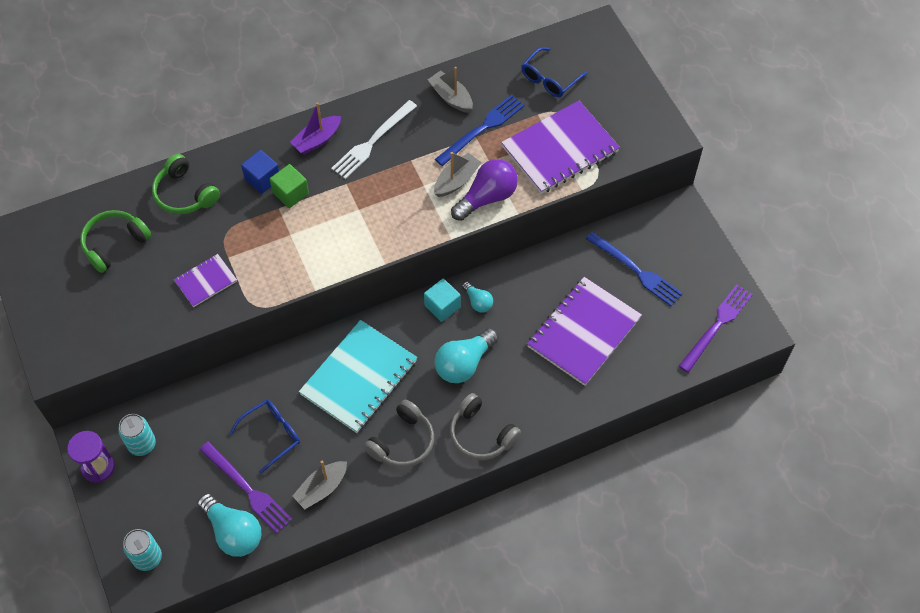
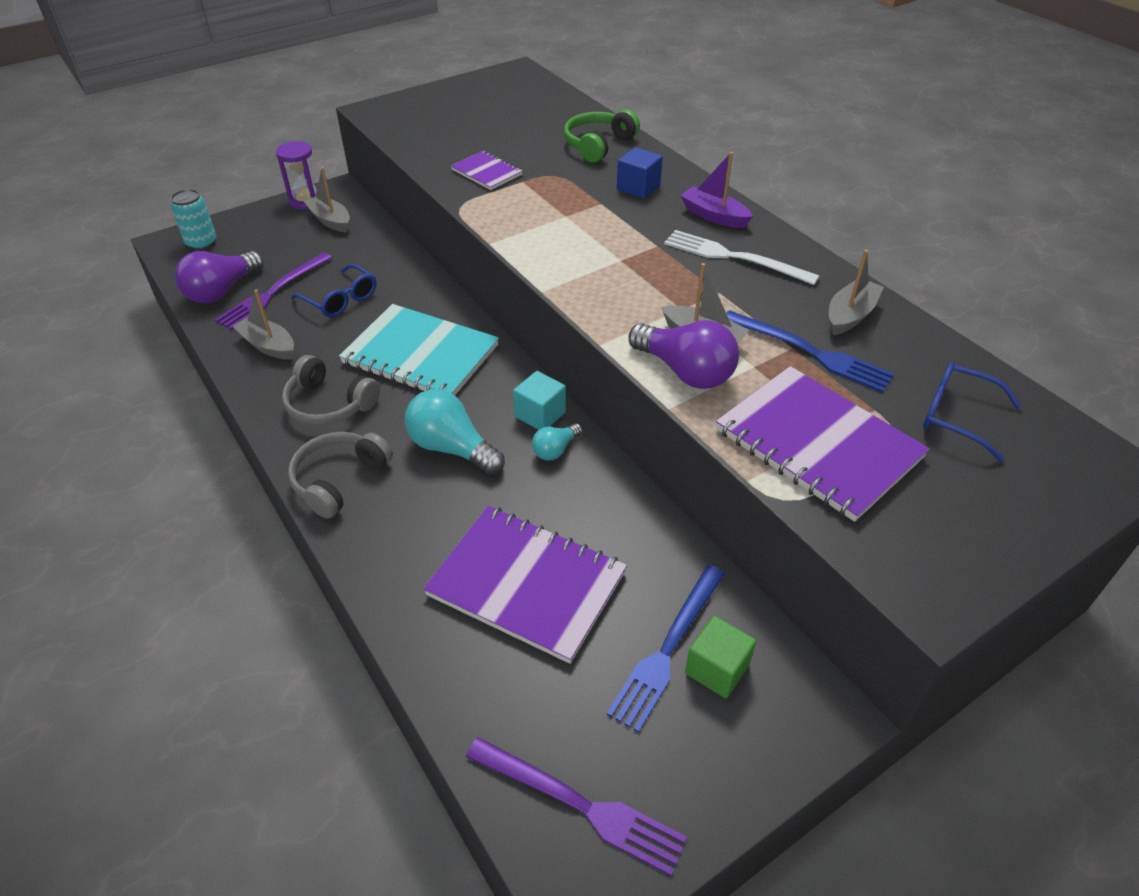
camera: 80 degrees right, 15 degrees down
(114, 244) = (522, 118): green headphones -> none
(142, 444) = (330, 220): turquoise can -> grey boat
(233, 532) = (222, 291): turquoise light bulb -> purple light bulb
(290, 193) = (625, 208): green cube -> green cube (717, 669)

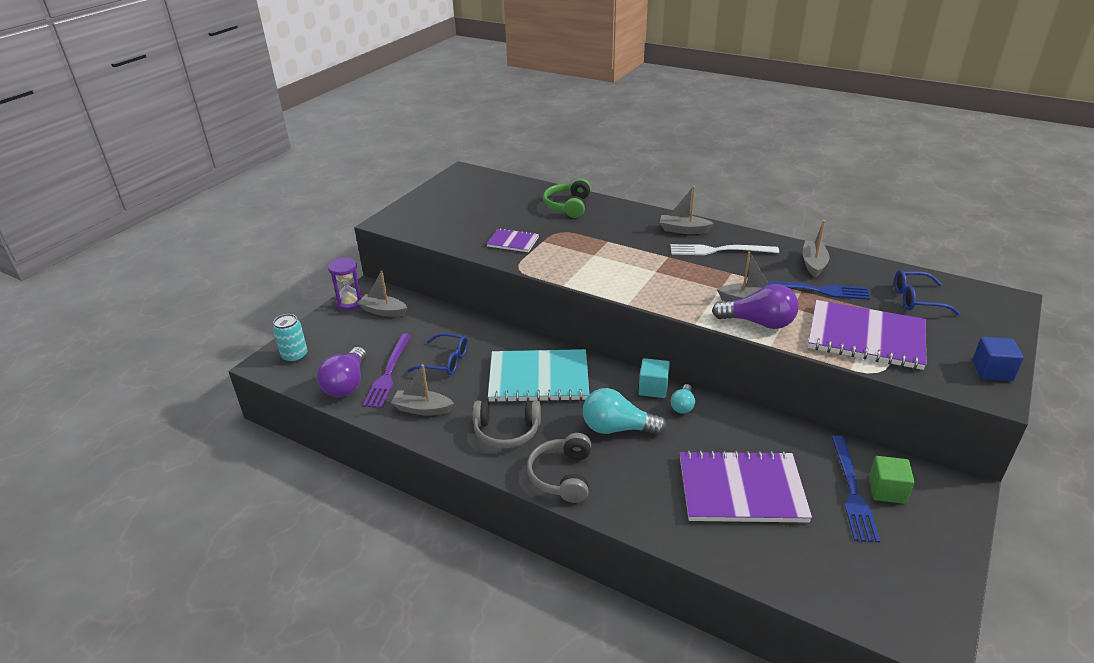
camera: 25 degrees left, 10 degrees down
(580, 805) = (886, 595): purple fork -> none
(638, 187) = (621, 225): blue cube -> blue cube (992, 371)
(714, 216) = (683, 230): purple boat -> grey boat

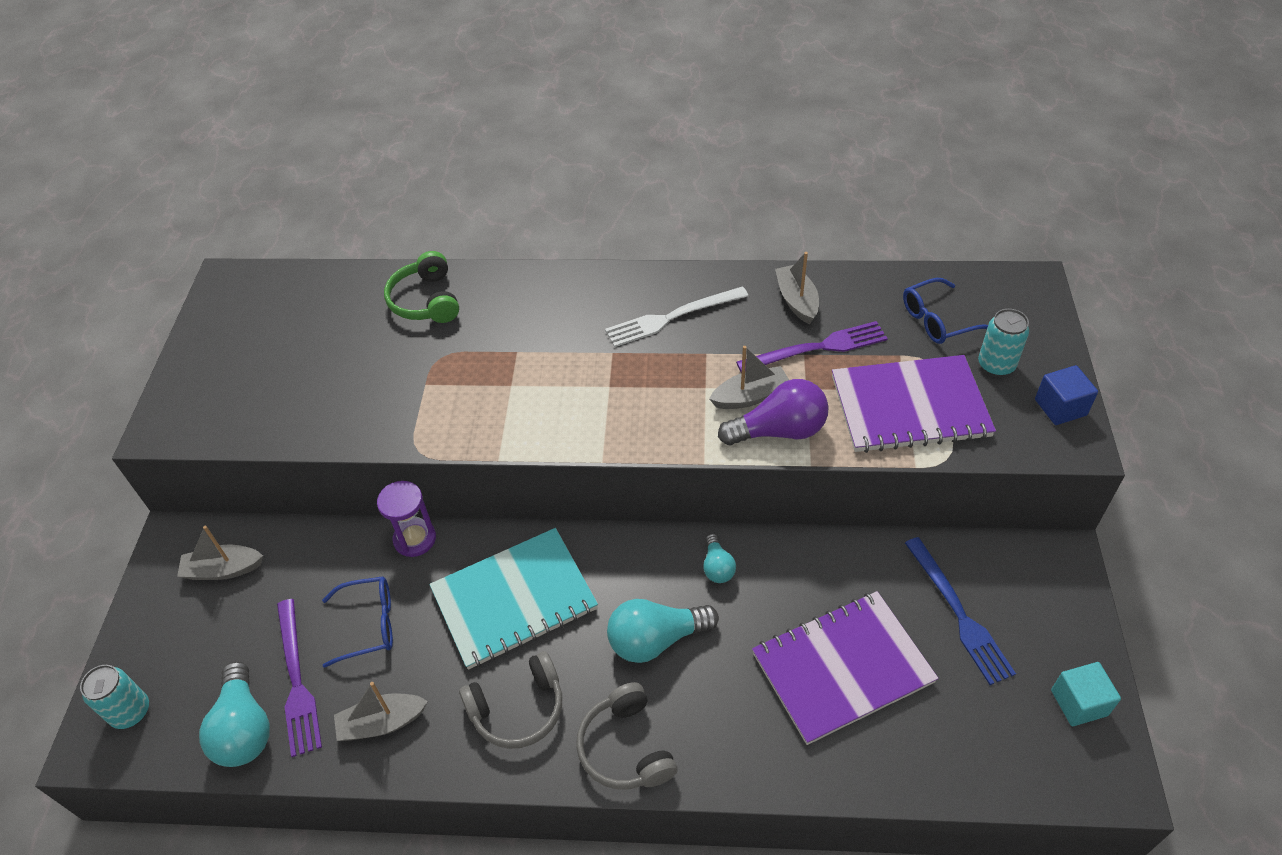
camera: 25 degrees left, 15 degrees up
(347, 384) = (244, 728): purple light bulb -> turquoise light bulb
(350, 303) = (161, 575): purple hourglass -> purple hourglass (415, 539)
(513, 242) = (382, 401): purple notebook -> none
(653, 388) = (668, 554): turquoise cube -> turquoise cube (1079, 703)
(683, 230) = (608, 294): grey boat -> none
(813, 290) = (817, 348): blue fork -> purple fork
(887, 490) = (993, 596): green cube -> none
(950, 334) = (996, 365): none -> turquoise can

